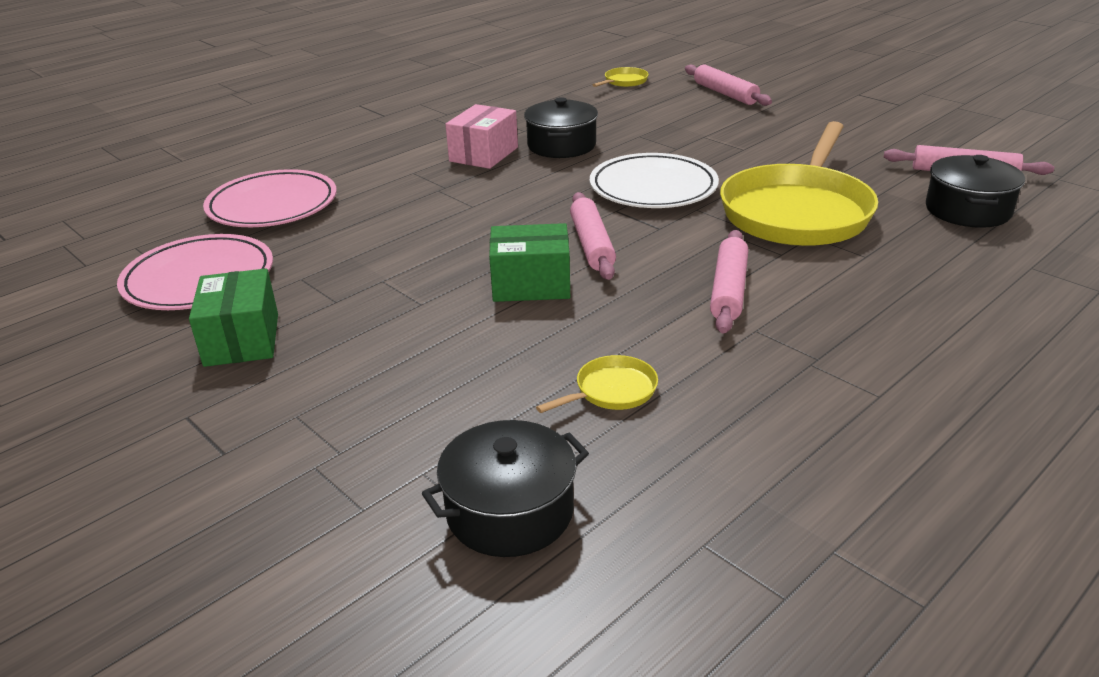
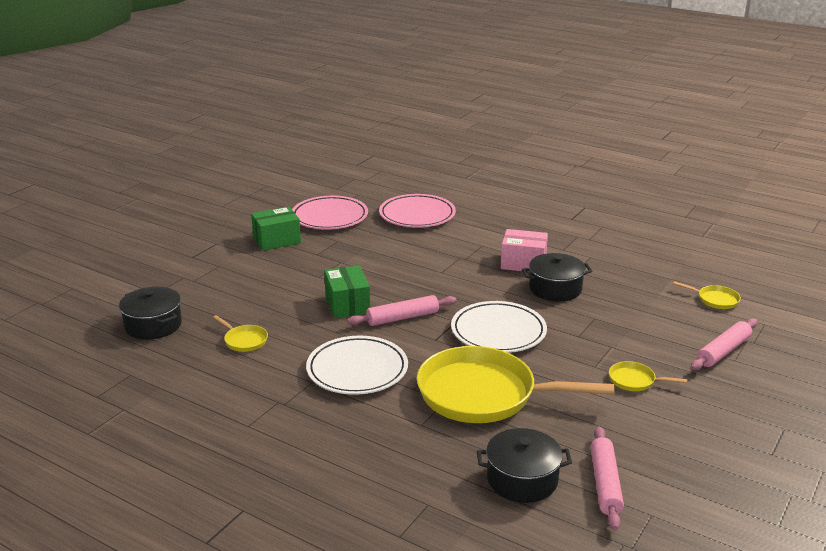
camera: 75 degrees right, 5 degrees down
(728, 290) = (357, 370): pink rolling pin -> white plate
(775, 135) = (634, 380): none -> yellow pan

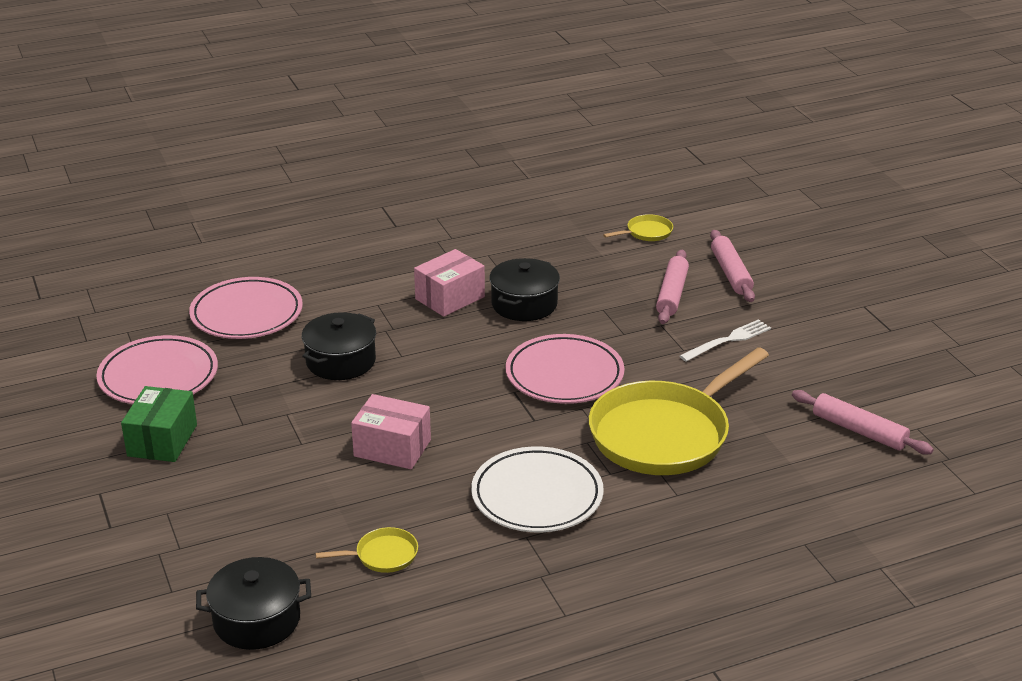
camera: 55 degrees left, 5 degrees up
(347, 304) = (392, 448): green box -> pink box
(402, 318) = (467, 422): pink rolling pin -> pink rolling pin (672, 294)
(498, 332) = (564, 375): white plate -> pink plate
(522, 479) = (815, 473): black pot -> black pot (341, 361)
(634, 380) = (728, 340): yellow pan -> white fork

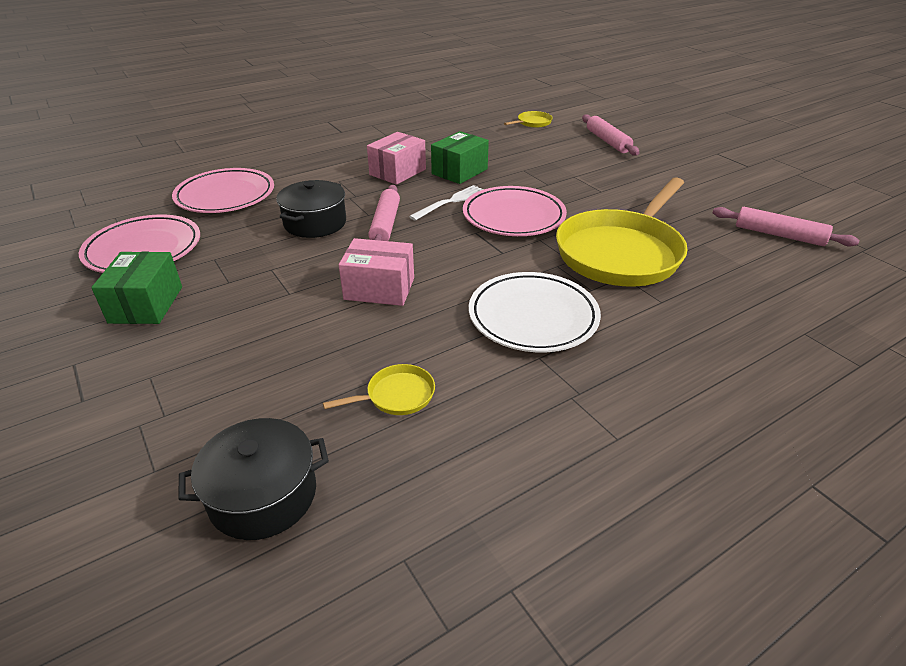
camera: 10 degrees left, 5 degrees up
(524, 304) = (459, 171): black pot -> green box
(672, 294) = (571, 157): pink rolling pin -> pink rolling pin (385, 224)
(728, 340) = (632, 182): white fork -> white fork (450, 202)

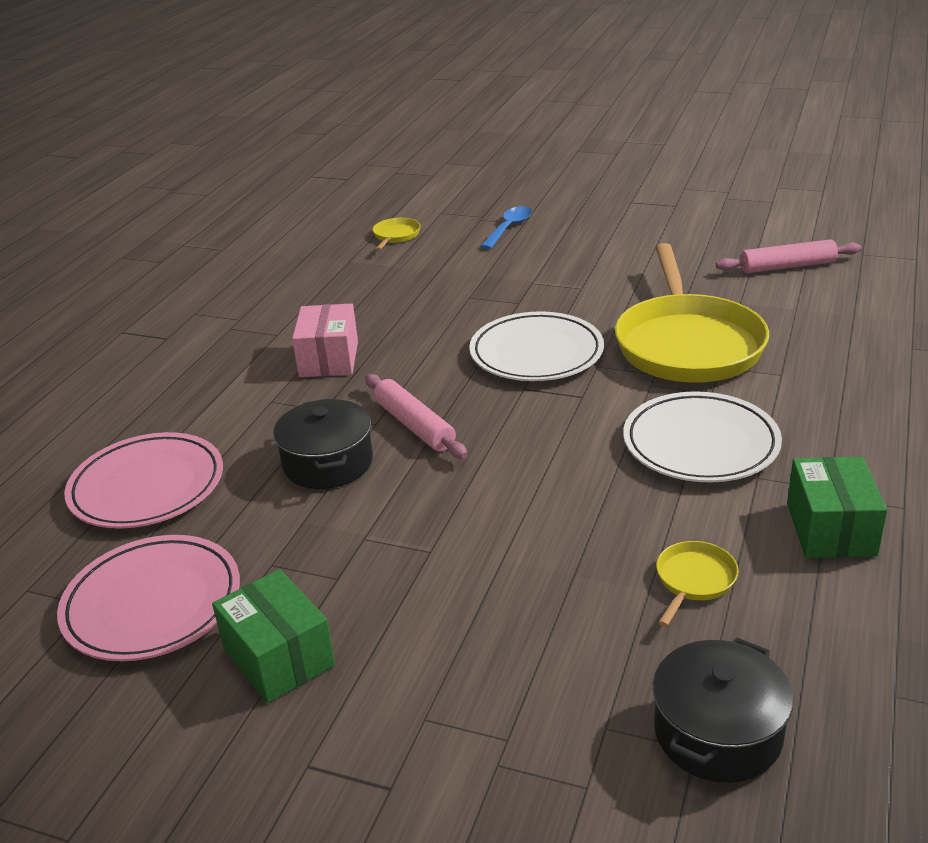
camera: 35 degrees left, 5 degrees down
(379, 289) = (519, 495): pink box -> none
(450, 202) = (446, 367): white fork -> none
(459, 171) = (401, 328): green box -> green box (830, 529)
(513, 216) = (536, 353): pink plate -> white plate
(607, 141) = (509, 228): pink rolling pin -> blue spoon

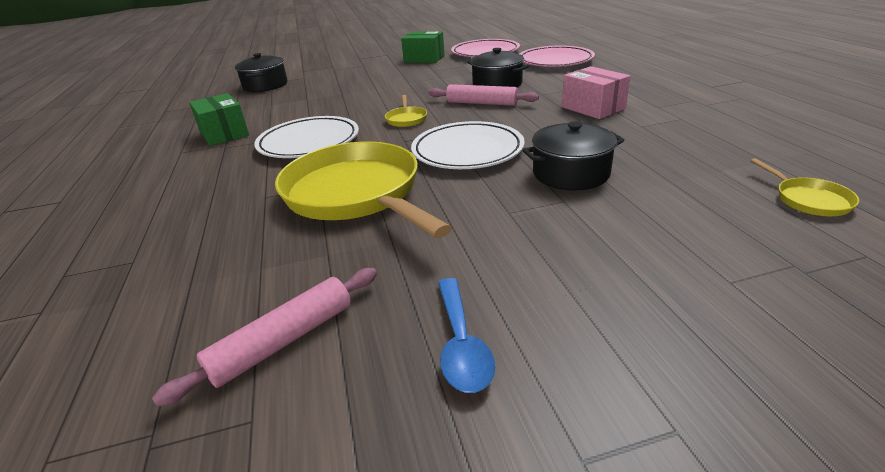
camera: 145 degrees right, 0 degrees up
(490, 299) = (571, 173): none -> black pot
(509, 228) = (727, 263): blue spoon -> blue spoon (461, 344)
(694, 580) = (288, 105): yellow pan -> yellow pan (406, 119)

